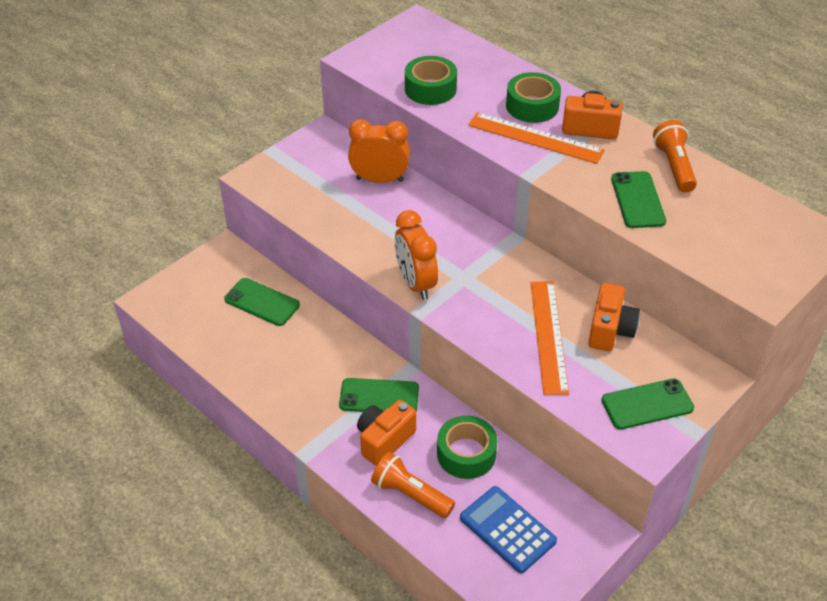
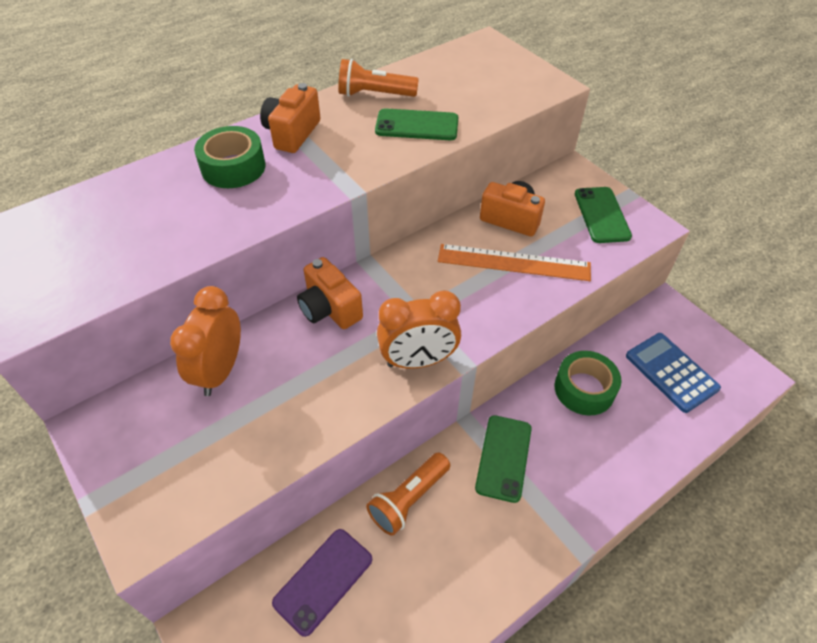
camera: 80 degrees left, 5 degrees up
(262, 302) = (323, 580): green phone -> purple phone
(384, 440) = (565, 461): orange camera -> orange camera (329, 309)
(411, 494) = (636, 447): orange flashlight -> orange flashlight (409, 499)
(430, 89) = (149, 248): green tape -> none
(507, 529) = (671, 372): blue calculator -> blue calculator turned 90 degrees clockwise
(535, 138) = (291, 175): orange ruler -> none

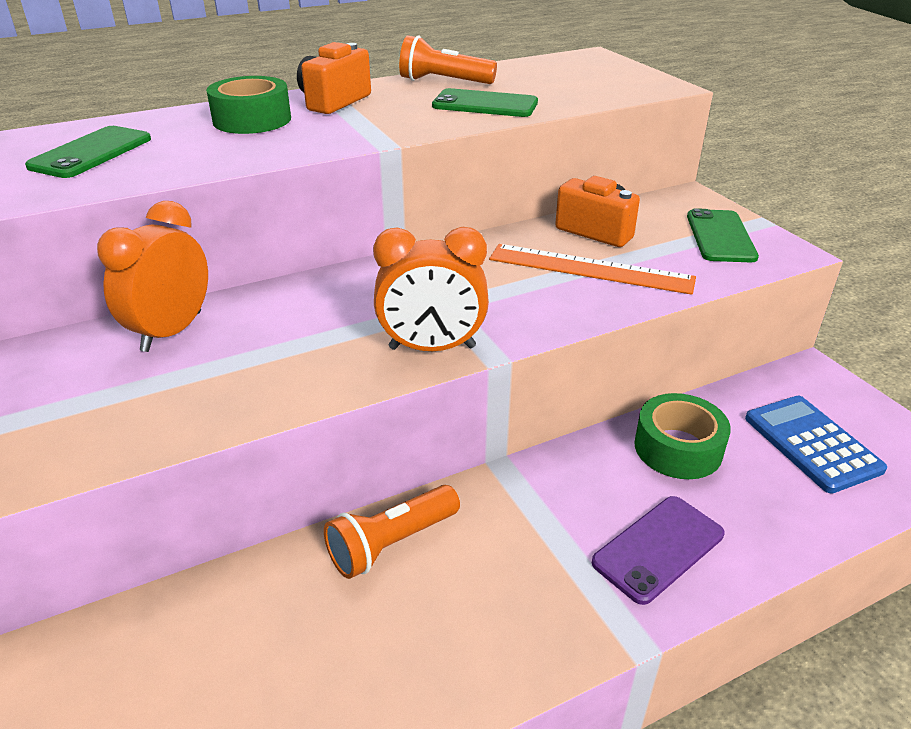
camera: 10 degrees right, 15 degrees down
(323, 580) = (236, 626): purple phone -> purple phone (658, 548)
(329, 309) = (335, 289): orange camera -> none
(503, 458) = (543, 512): green phone -> green phone (91, 153)

